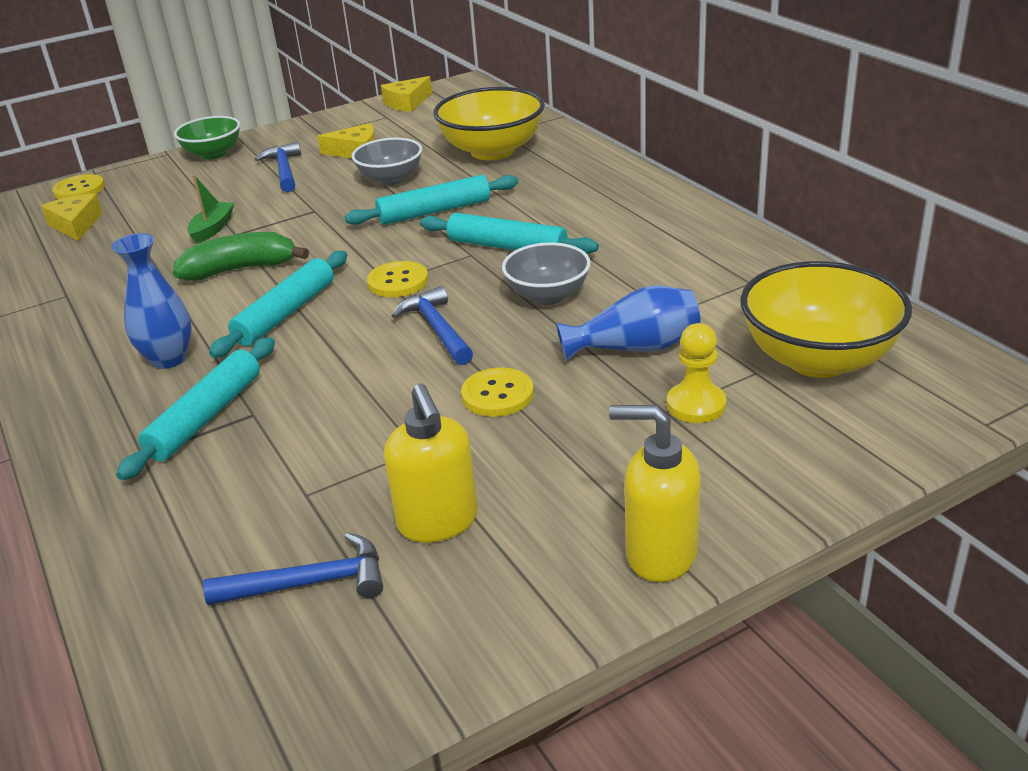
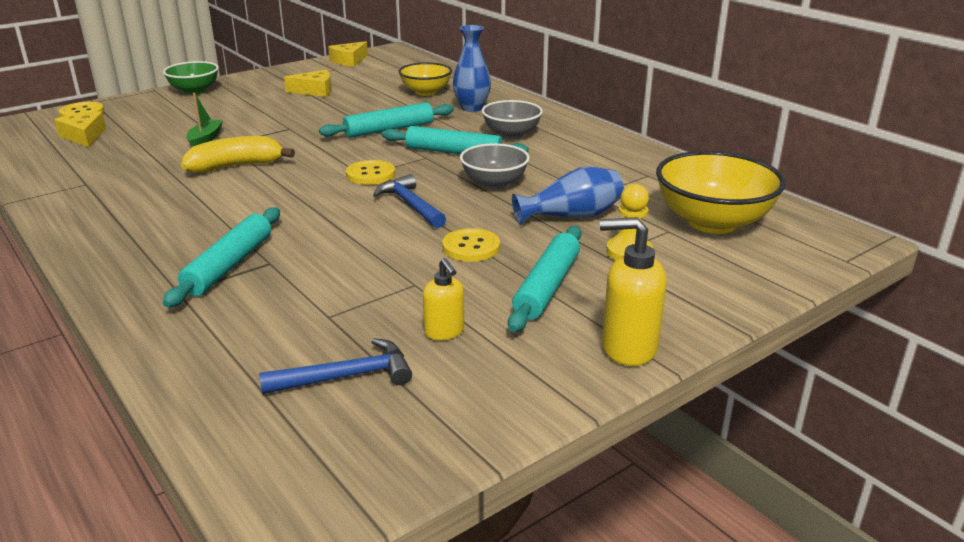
camera: 10 degrees left, 5 degrees down
(169, 359) = (187, 226): blue vase -> blue vase (472, 108)
(240, 269) = (236, 166): green banana -> yellow banana
(284, 170) = (257, 102): blue hammer -> none
(286, 313) = (281, 195): turquoise rolling pin -> turquoise rolling pin (547, 287)
(391, 179) = (348, 109): grey bowl -> grey bowl (511, 134)
(438, 522) = (444, 332): yellow soap dispenser -> yellow soap dispenser, size x0.61
(492, 151) = (426, 92): yellow bowl -> yellow bowl, size x0.62

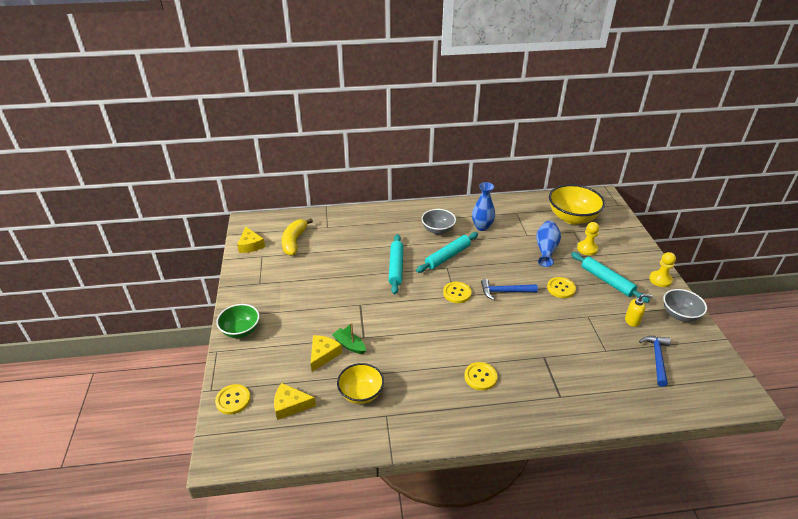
camera: 60 degrees left, 10 degrees up
(190, 224) = (480, 377): none -> yellow button
(229, 265) = (539, 372): turquoise rolling pin -> none
(236, 166) = (407, 341): yellow banana -> yellow banana (294, 241)
(315, 91) = (299, 276): yellow cheese -> yellow cheese (323, 354)
(426, 92) = (345, 235): yellow bowl -> yellow bowl (361, 393)
(472, 108) = (388, 228): blue vase -> blue vase (482, 227)
(494, 183) = (496, 258): grey bowl -> grey bowl (679, 315)
(628, 348) = (660, 280): yellow soap dispenser -> yellow pawn

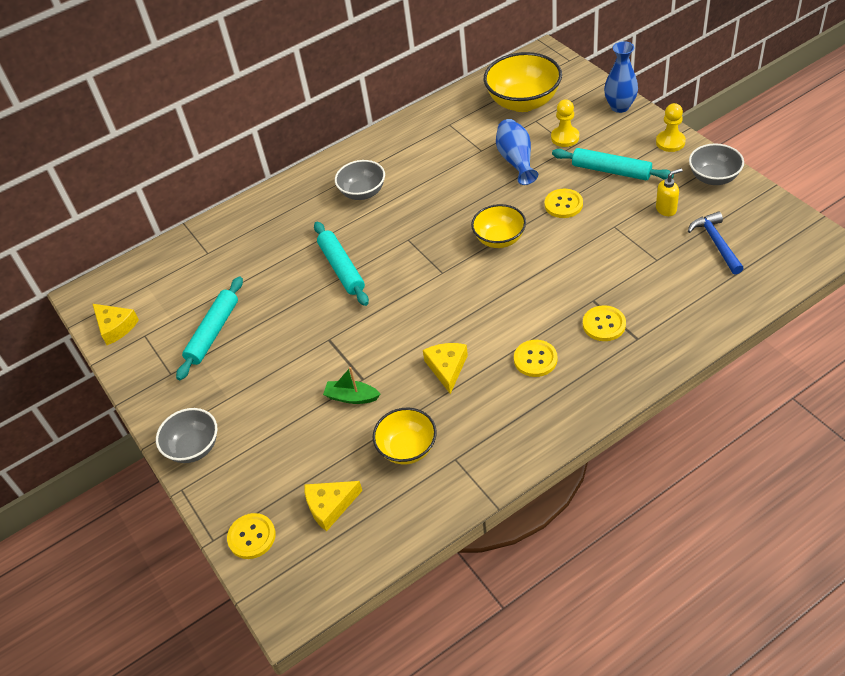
camera: 20 degrees left, 10 degrees up
(241, 330) = (194, 447): green bowl -> grey bowl
(294, 241) = (176, 294): yellow banana -> none
(323, 354) = (326, 425): yellow cheese -> yellow cheese (447, 368)
(447, 256) = (399, 224): turquoise rolling pin -> turquoise rolling pin (213, 332)
(457, 293) = (442, 268): yellow button -> yellow button (604, 324)
(482, 227) = (417, 163): blue vase -> blue vase (620, 107)
(505, 292) = (499, 239): blue hammer -> yellow bowl

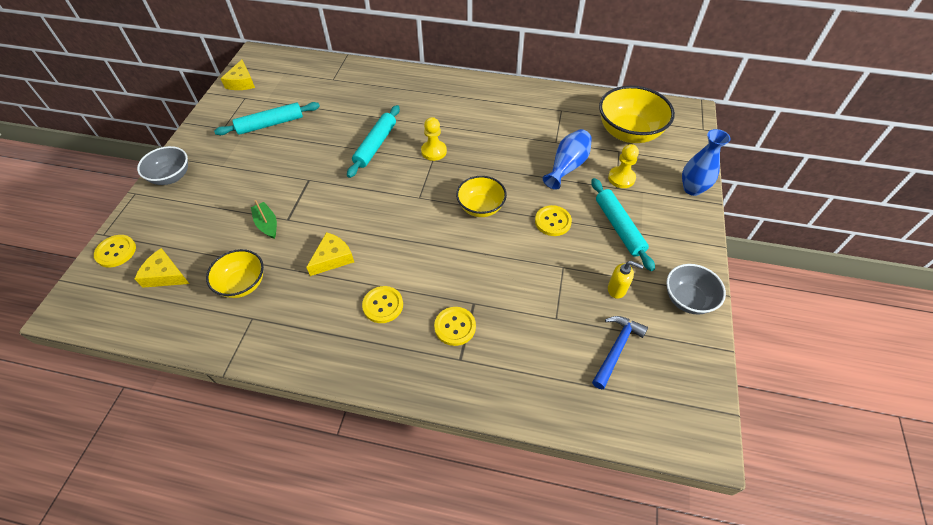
camera: 40 degrees right, 5 degrees up
(363, 192) = (452, 111): grey bowl -> none
(670, 142) = (693, 244): yellow pawn -> yellow pawn (434, 151)

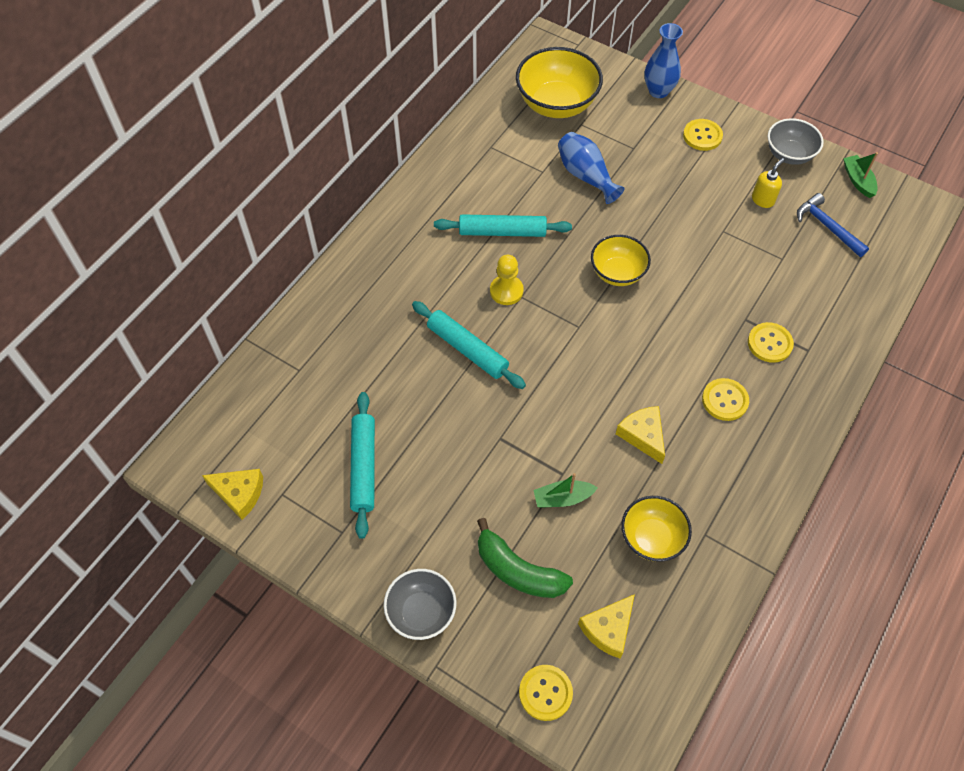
camera: 70 degrees left, 5 degrees up
(206, 215) = (518, 570): none -> green banana
(553, 221) = (661, 217): yellow button -> yellow button (702, 136)
(619, 227) = (688, 167): turquoise rolling pin -> turquoise rolling pin (502, 232)
(621, 178) = (622, 138): yellow pawn -> none
(695, 366) = (858, 180): none -> green boat

